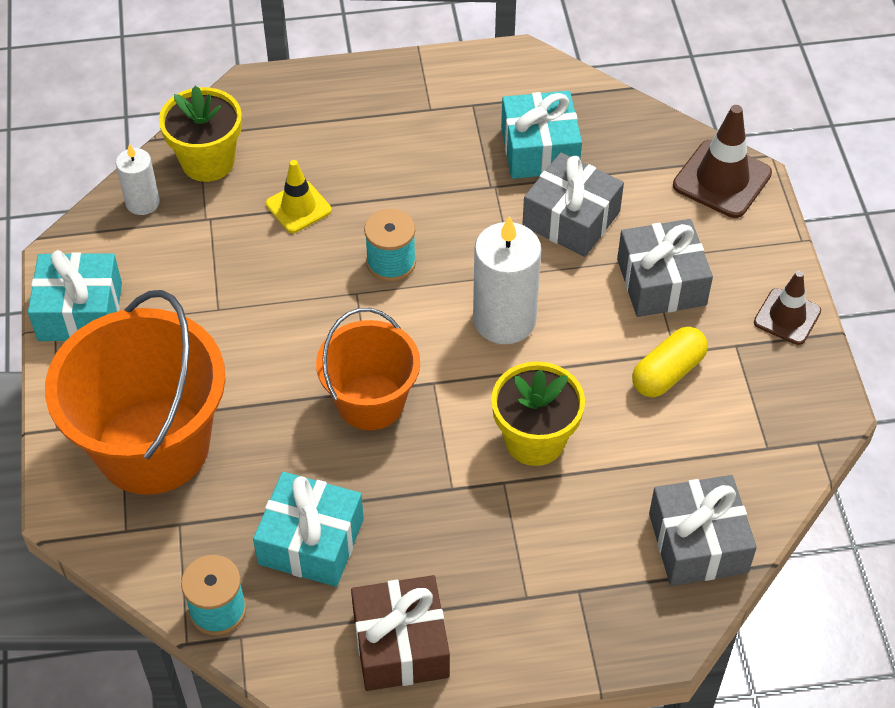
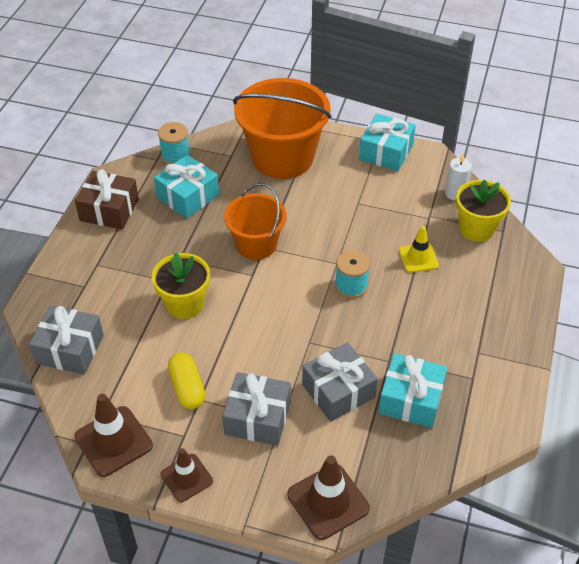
camera: 115 degrees right, 5 degrees down
(504, 320) = (276, 323): white candle -> none
(794, 414) = (113, 441): none -> brown traffic cone

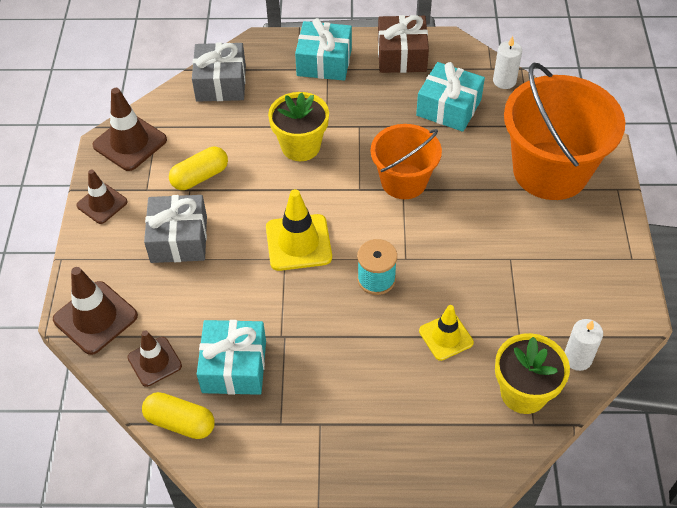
camera: 75 degrees right, 5 degrees up
(175, 156) = (504, 81): turquoise spool -> white candle
(295, 329) = (298, 242): none -> yellow traffic cone
(338, 391) = (228, 298): grey gift -> none
(386, 152) = (615, 269): turquoise gift -> turquoise gift (324, 62)
(390, 459) = (154, 361): none -> brown traffic cone
(457, 448) = (180, 422): none -> yellow capsule

